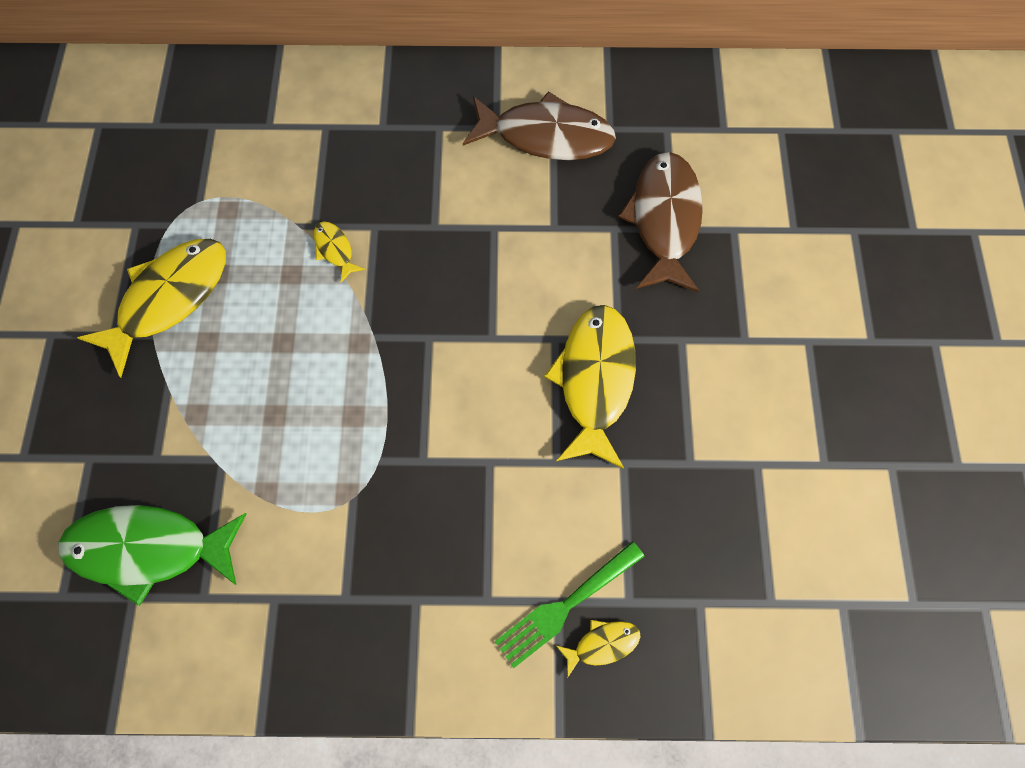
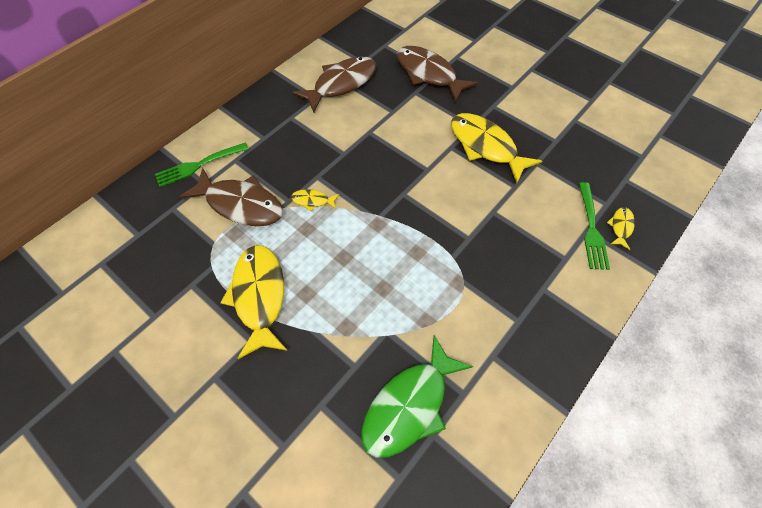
camera: 50 degrees left, 10 degrees down
(270, 184) = (241, 204): none -> brown fish
(287, 99) = (198, 165): none -> green fork

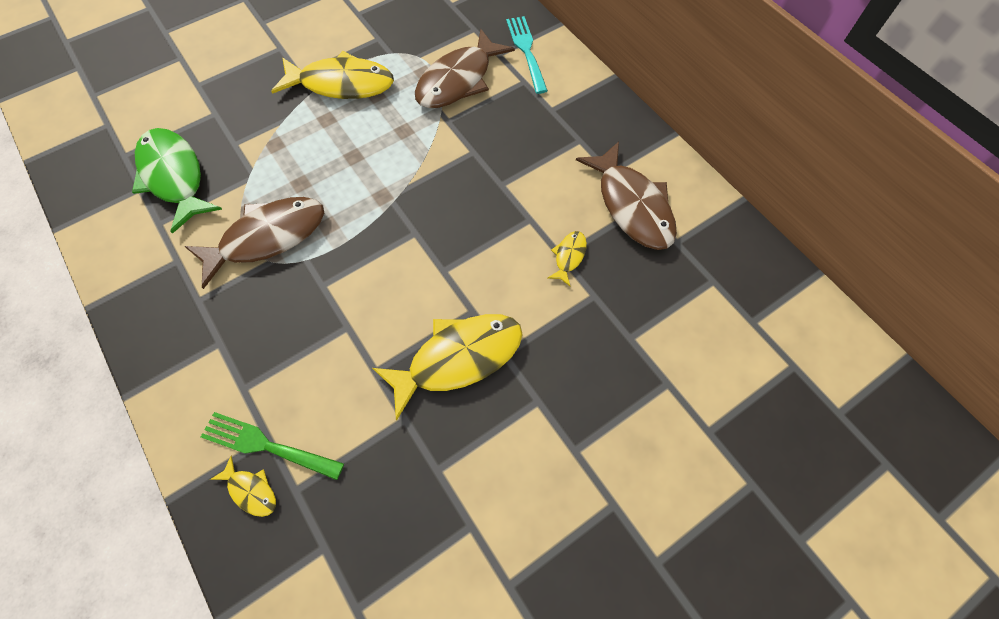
camera: 105 degrees right, 5 degrees up
(198, 165) = (526, 51): green fork -> turquoise fork
(312, 201) = (439, 142): yellow fish -> yellow fish (569, 256)
(428, 74) = (631, 326): brown fish -> brown fish (267, 237)

